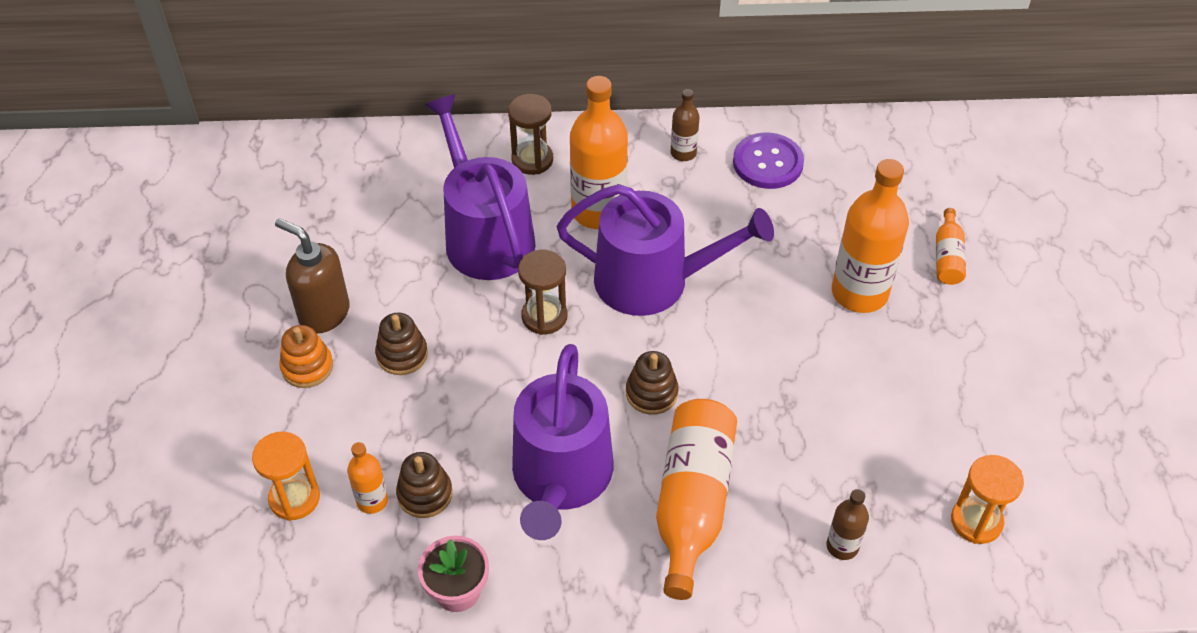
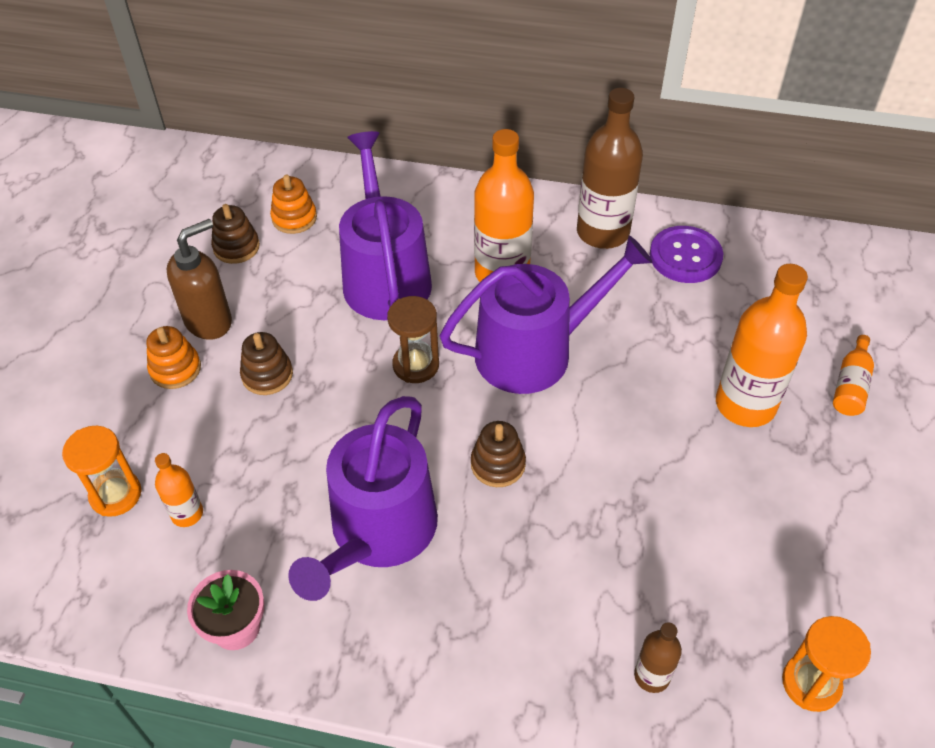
camera: 15 degrees right, 0 degrees up
(323, 313) = (209, 321): brown soap dispenser -> brown soap dispenser turned 90 degrees clockwise
(372, 193) = (294, 218): none -> orange stacking toy
(425, 494) = (239, 518): brown stacking toy -> brown stacking toy (236, 247)
(532, 160) = (454, 213): brown hourglass -> none
(654, 281) = (535, 351): purple watering can -> purple watering can turned 45 degrees counterclockwise
(683, 153) = (602, 232): brown bottle -> brown bottle, size x2.01
(692, 503) = (504, 590): orange bottle -> none

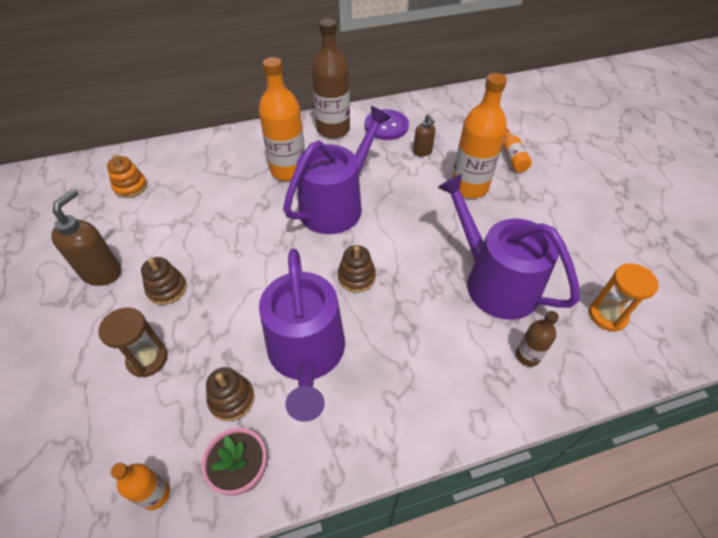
camera: 30 degrees left, 0 degrees up
(116, 494) = (89, 424): orange hourglass -> none
(175, 369) = (92, 314): orange stacking toy -> none
(187, 514) = (158, 409): orange bottle -> orange bottle (155, 494)
(236, 247) = (97, 218): brown stacking toy -> brown stacking toy (232, 399)
(385, 276) = (214, 198): purple watering can -> purple watering can (494, 281)
(416, 365) = (267, 241): brown hourglass -> brown hourglass (147, 359)
(712, 320) = (422, 152): none -> brown soap dispenser

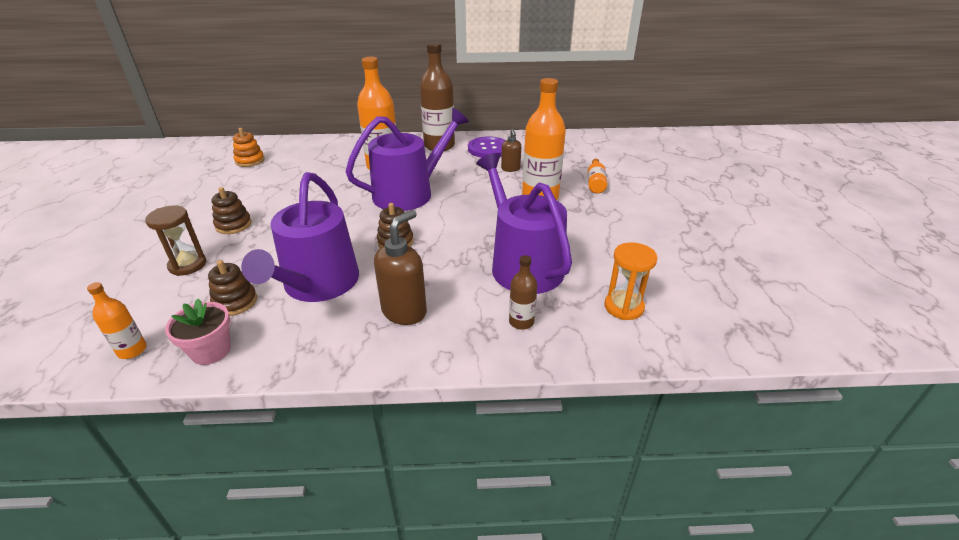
camera: 15 degrees right, 15 degrees down
(102, 272) = (192, 207): brown soap dispenser -> brown soap dispenser (404, 311)

